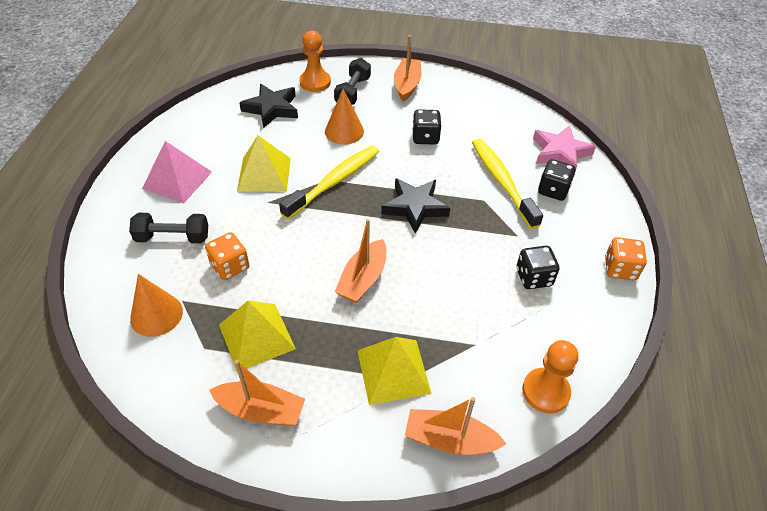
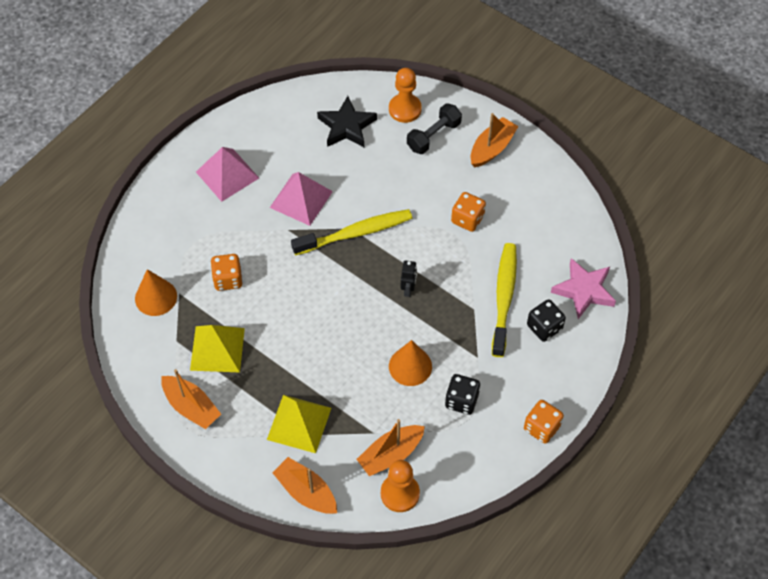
camera: 30 degrees right, 10 degrees up
(173, 237) = (198, 232): black dumbbell -> none
(264, 174) = (301, 199): yellow pyramid -> pink pyramid
(344, 131) = (397, 180): orange cone -> orange cone (410, 366)
(363, 279) = (323, 338): orange boat -> orange boat (391, 454)
(415, 207) = (408, 289): black star -> black robot
(425, 137) = (467, 219): black dice -> orange dice

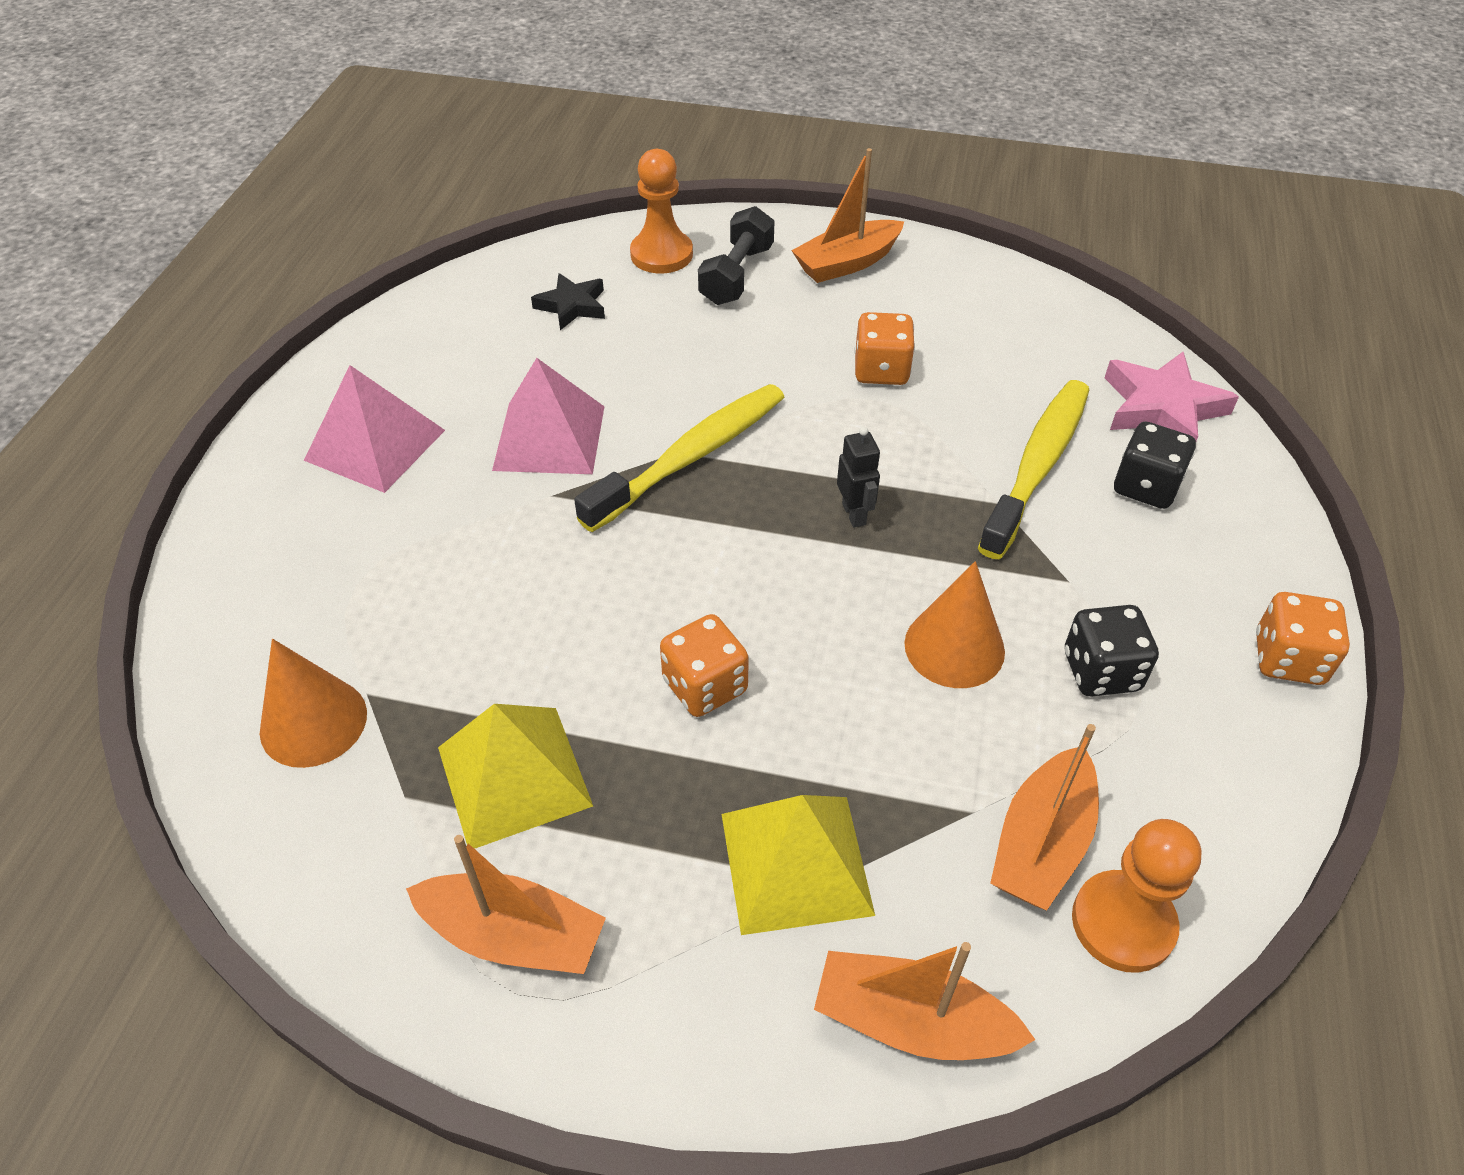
camera: 25 degrees left, 10 degrees down
(228, 279) = (468, 626): orange dice -> orange dice (705, 686)
(346, 126) = (572, 306): black star -> black star, size x0.64
(492, 148) = (847, 263): orange boat -> orange boat turned 135 degrees counterclockwise
(504, 297) = (1037, 465): yellow toothbrush -> yellow toothbrush turned 45 degrees clockwise

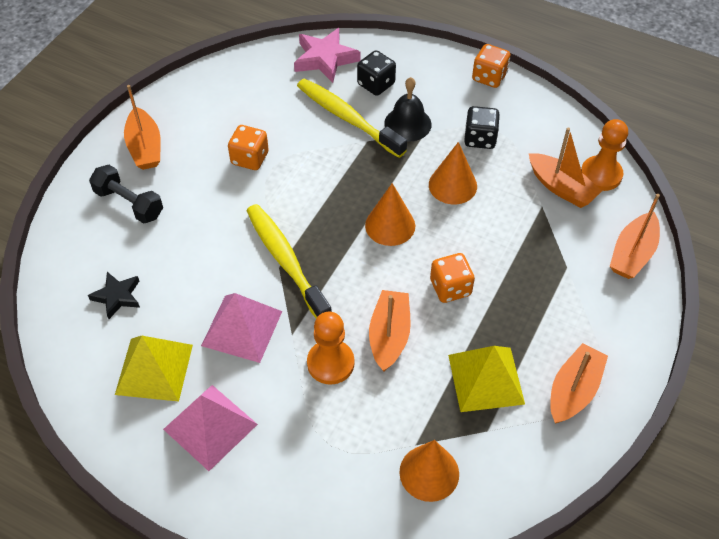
camera: 75 degrees left, 5 degrees up
(577, 616) = (389, 336): none -> orange boat
(661, 254) = (86, 238): orange pawn -> orange pawn (330, 363)
(796, 863) = (555, 274): yellow pyramid -> yellow pyramid (154, 369)
(816, 572) = (390, 225): none -> orange cone
(854, 514) = (355, 199): black robot -> none
(1074, 551) = (407, 124): none -> black bell

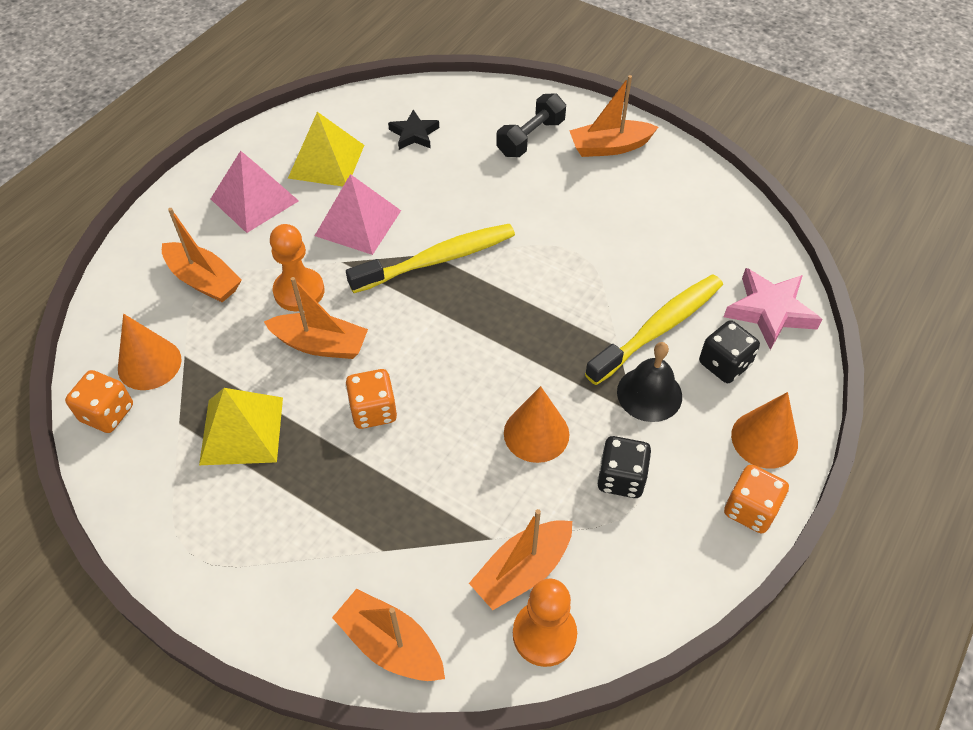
camera: 95 degrees right, 0 degrees up
(250, 158) = (590, 232): orange dice -> orange dice (107, 413)
(390, 225) = (476, 359): orange cone -> orange cone (764, 439)
(573, 390) = (201, 521): orange boat -> orange boat (204, 280)

